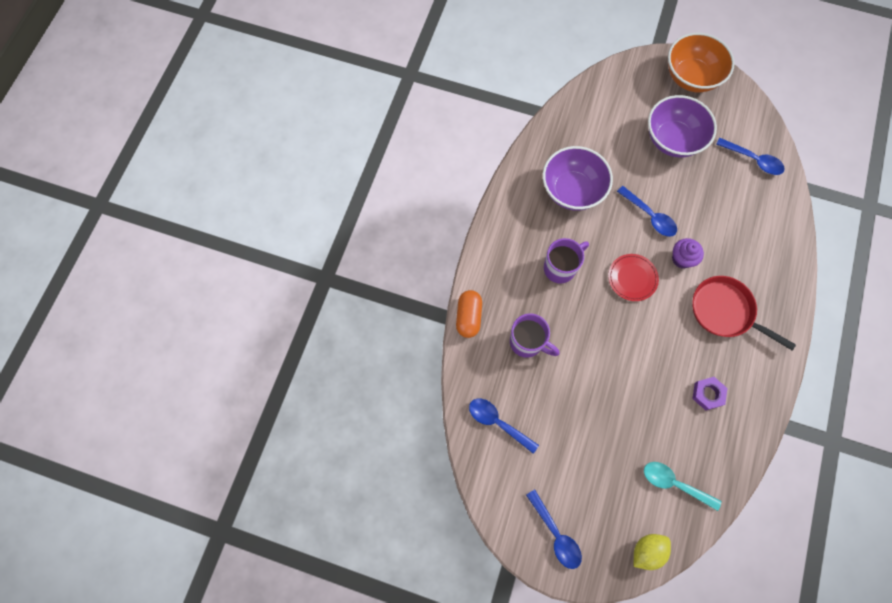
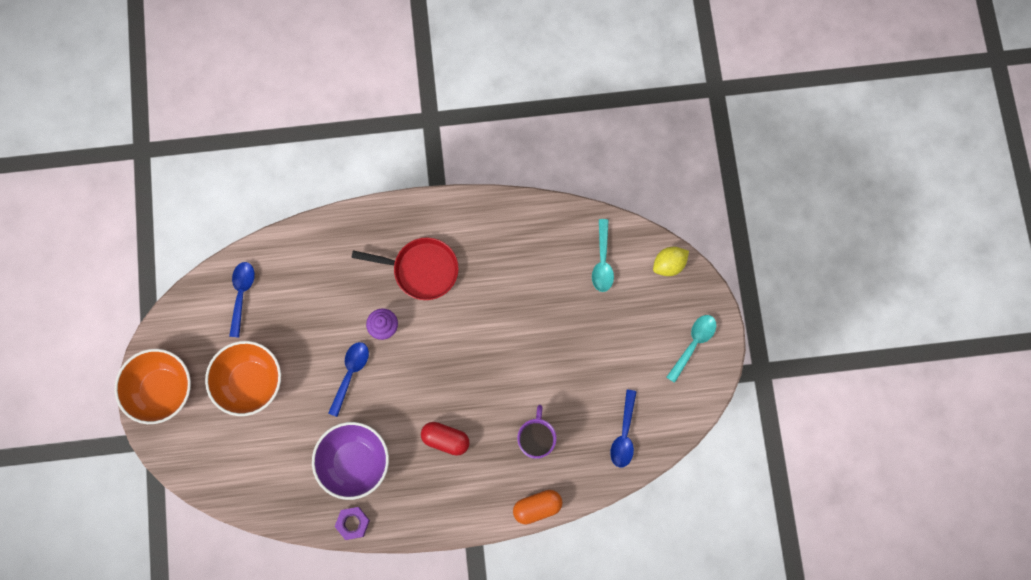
camera: 115 degrees left, 5 degrees up
(556, 534) = (693, 344): blue spoon -> turquoise spoon
(560, 268) = (445, 439): purple mug -> red capsule
(632, 278) = (425, 366): red plate -> none
(647, 551) = (668, 264): yellow lemon -> yellow lemon turned 60 degrees counterclockwise
(672, 140) = (250, 382): purple bowl -> orange bowl
(707, 394) = (509, 260): purple nut -> purple nut (353, 523)
(725, 311) = (421, 270): red pan -> red pan turned 90 degrees counterclockwise

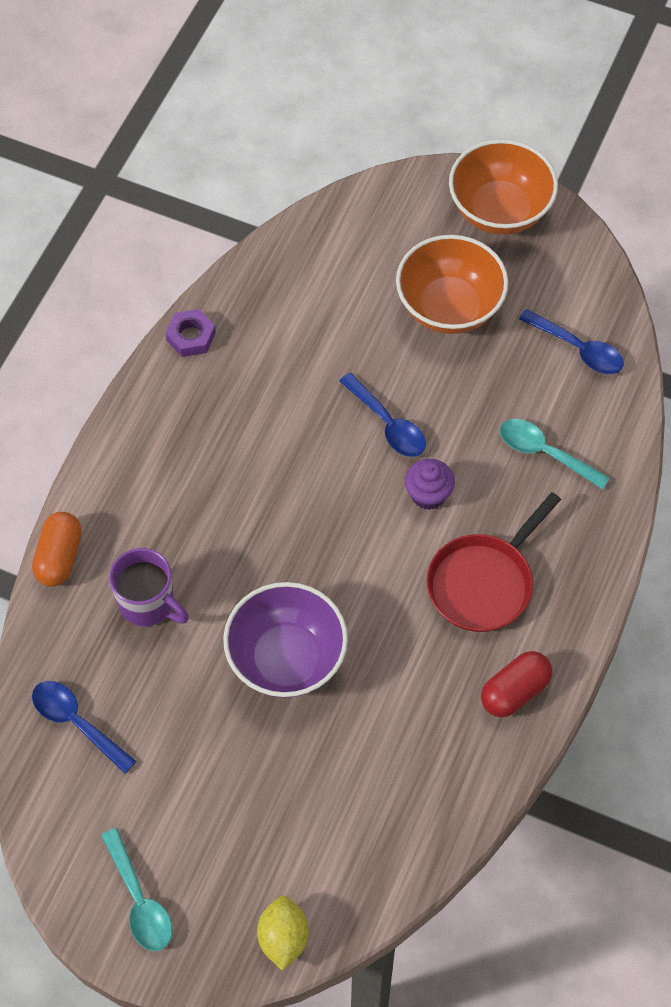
camera: 120 degrees right, 15 degrees down
(354, 462) = (266, 374): purple bowl -> purple bowl (286, 658)
(445, 439) = (224, 493): red capsule -> red capsule (514, 691)
(602, 262) = (347, 840): turquoise spoon -> turquoise spoon (544, 453)

